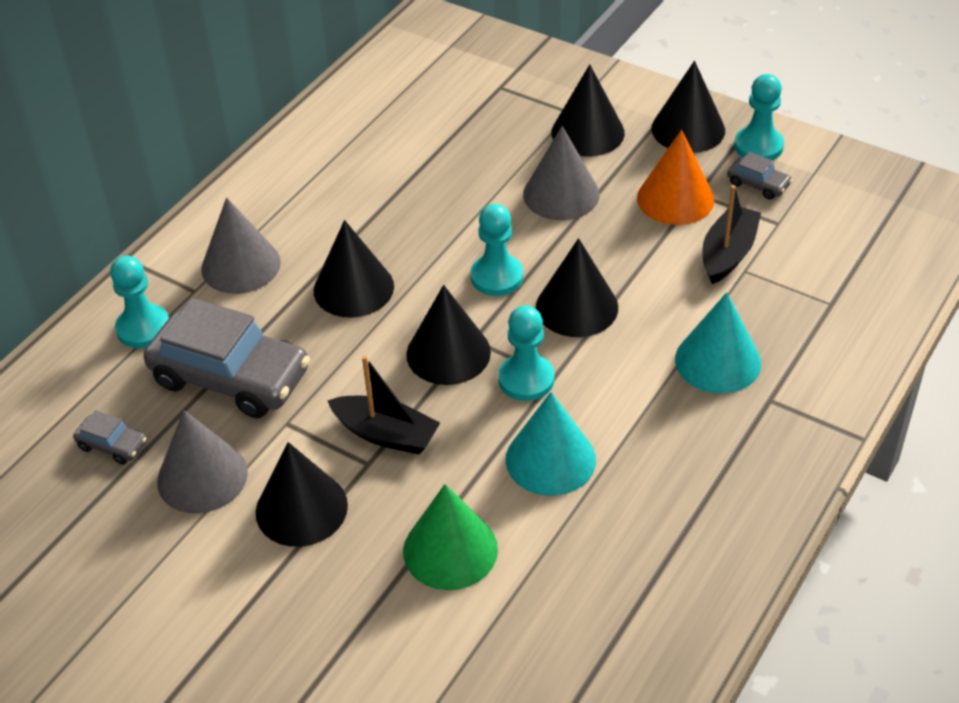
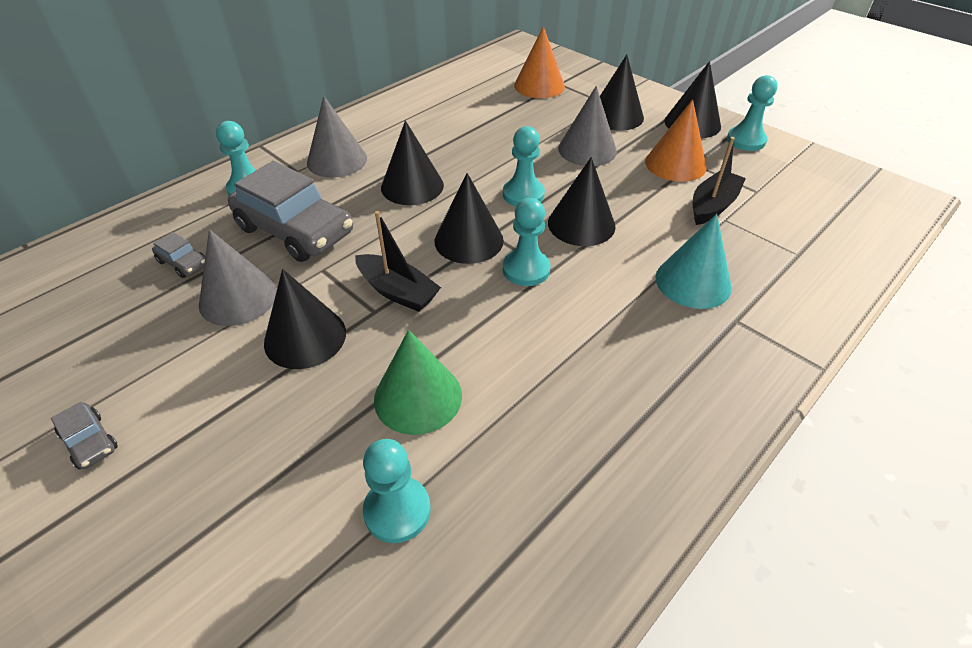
camera: 10 degrees right, 0 degrees up
(467, 663) = (397, 510): none -> turquoise pawn
(473, 95) = (539, 86): none -> orange cone
(550, 459) = (529, 335): turquoise cone -> none
(758, 184) = (743, 164): grey car -> grey car (90, 441)

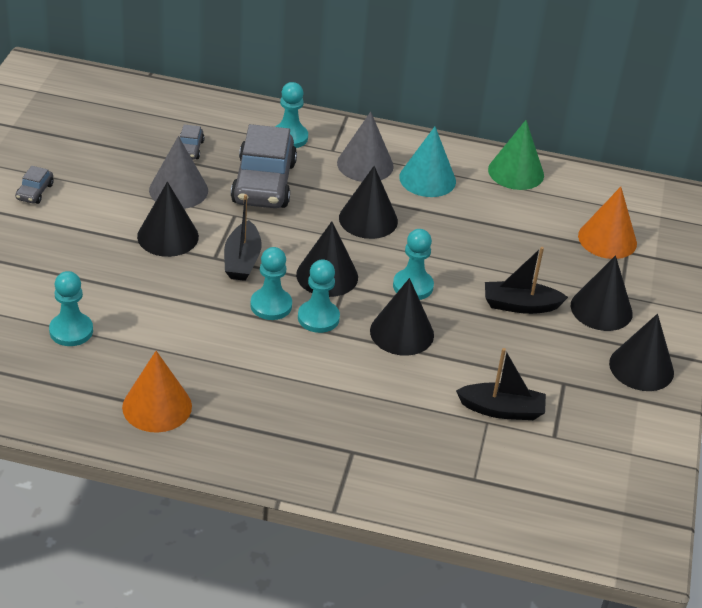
camera: 55 degrees right, 5 degrees down
(418, 397) = (156, 307): green cone -> green cone (516, 172)
(587, 149) = (520, 305): grey cone -> black boat
(675, 164) = (550, 371): orange cone -> orange cone (157, 406)
(693, 282) = (380, 417): turquoise cone -> turquoise cone (427, 179)
(746, 140) = (645, 414): turquoise pawn -> turquoise pawn (271, 305)

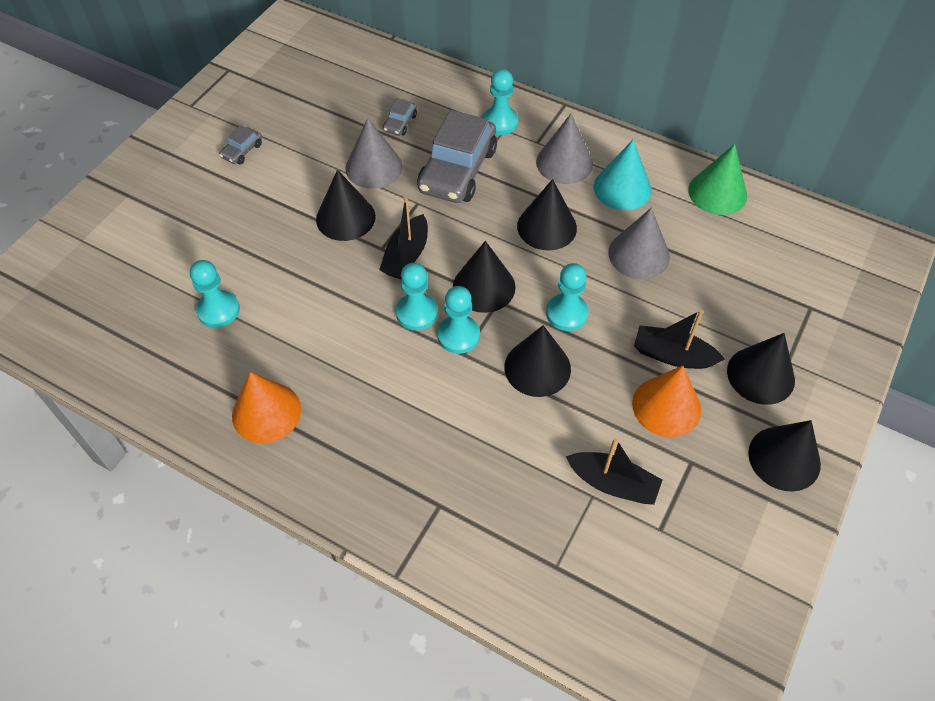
camera: 20 degrees right, 15 degrees up
(462, 231) = (639, 254): none -> grey cone
(607, 239) = (793, 288): orange cone -> orange cone (666, 406)

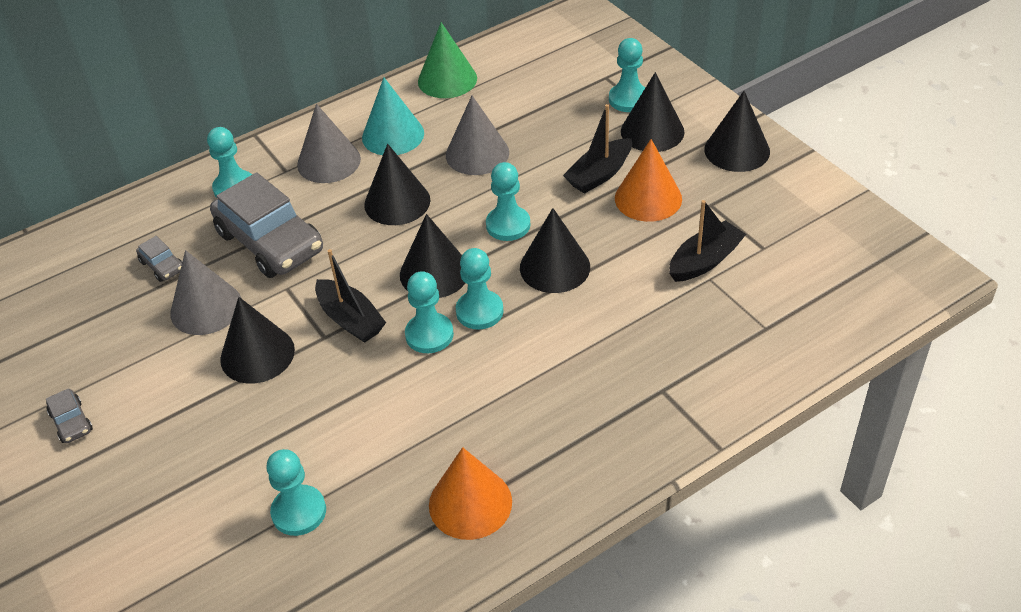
camera: 60 degrees left, 10 degrees down
(792, 338) = (628, 99): none -> turquoise pawn

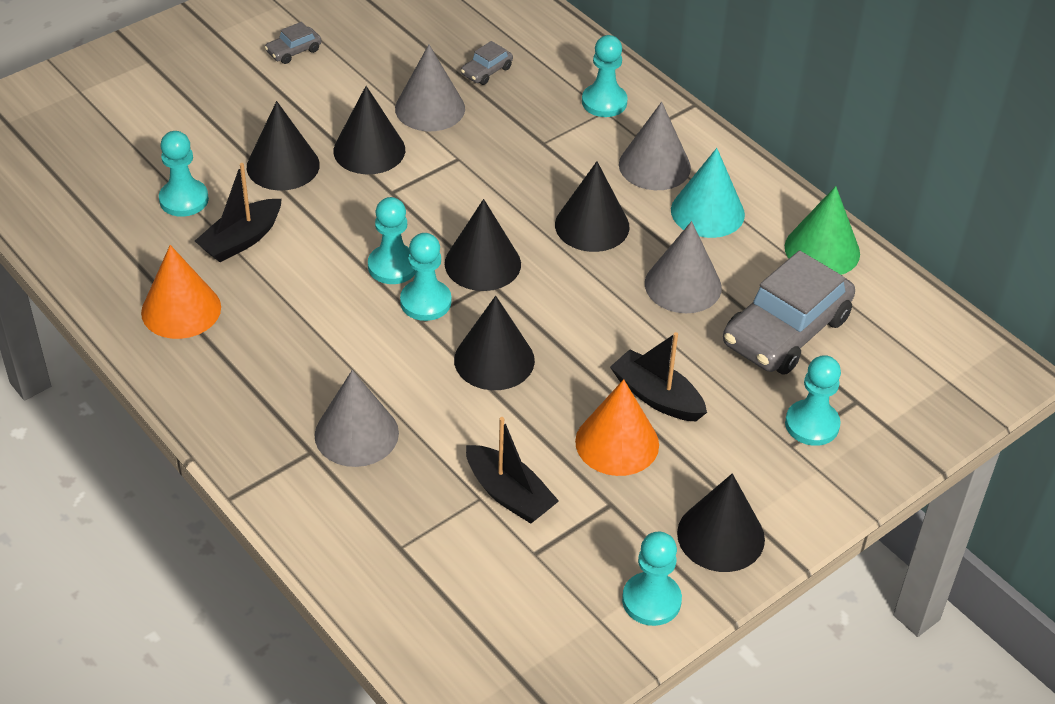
camera: 80 degrees right, 0 degrees up
(270, 242) = (523, 138): grey car -> grey car (786, 331)
(350, 319) = (414, 208): black boat -> black boat (241, 240)
(508, 225) = (560, 318): turquoise pawn -> turquoise pawn (651, 600)
(640, 358) = (356, 434): none -> grey cone
(652, 131) = (748, 448): black cone -> black cone (283, 166)

